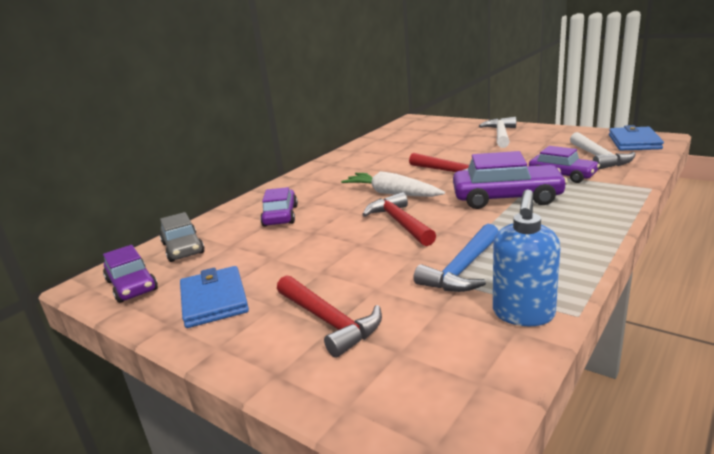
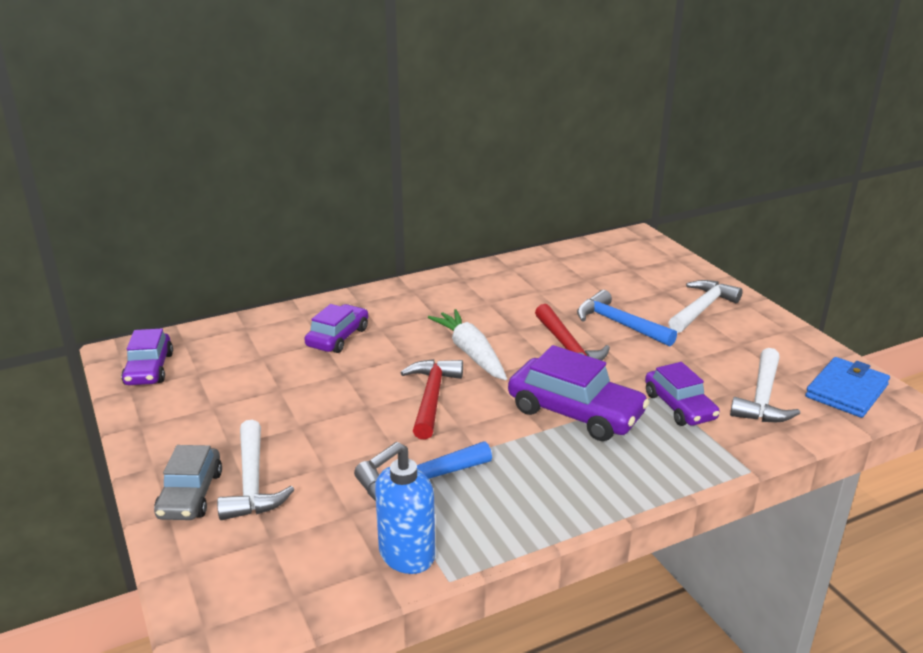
camera: 25 degrees right, 5 degrees up
(183, 248) = (222, 342): grey car -> grey car (190, 494)
(214, 300) = (192, 416): blue wallet -> none
(328, 321) = (252, 482): red hammer -> white hammer
(465, 154) = (619, 324): none -> blue hammer

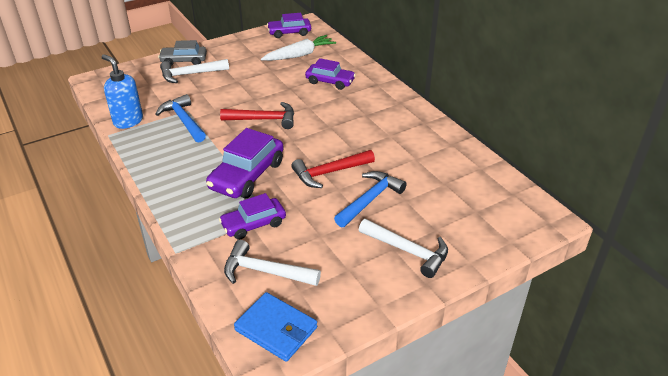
camera: 85 degrees right, 10 degrees up
(471, 353) = (317, 131): white carrot -> white carrot (299, 55)

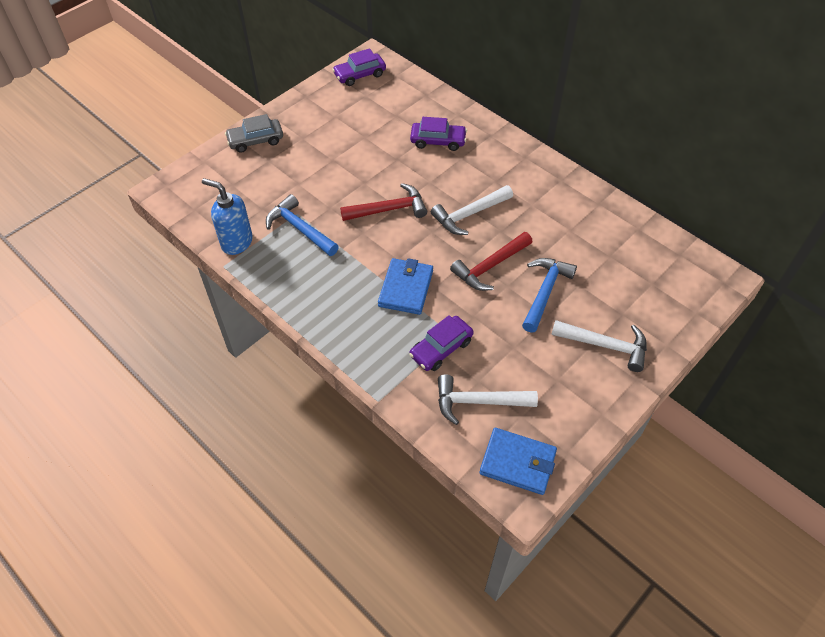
camera: 15 degrees left, 15 degrees up
(190, 74) = (274, 160): white hammer -> white hammer (469, 214)
(247, 175) = (406, 288): purple car -> blue wallet
(299, 55) = (386, 108): white carrot -> none

